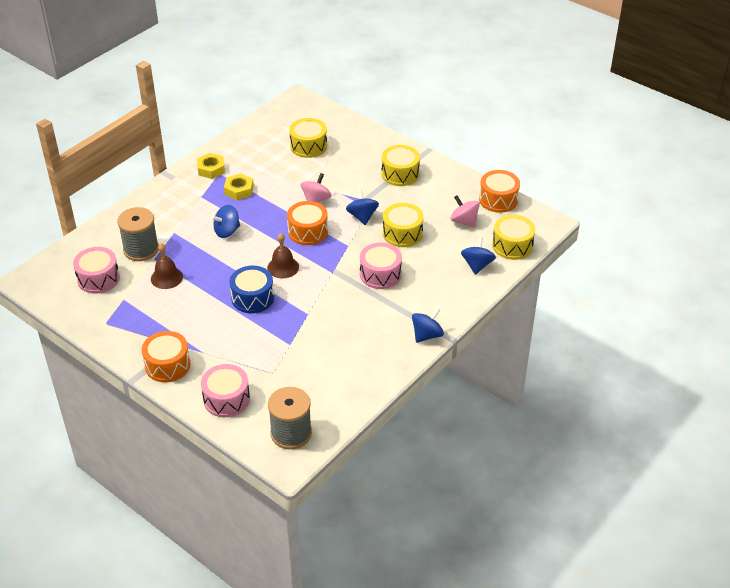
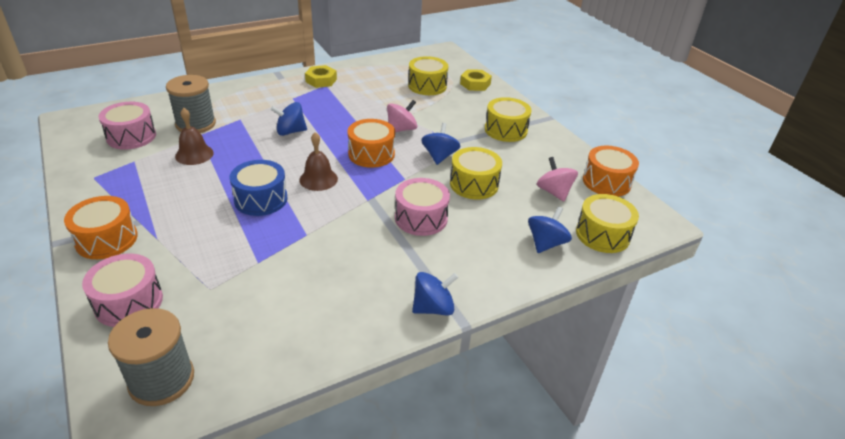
camera: 20 degrees right, 5 degrees down
(239, 190) = (332, 102): yellow nut -> yellow nut (475, 84)

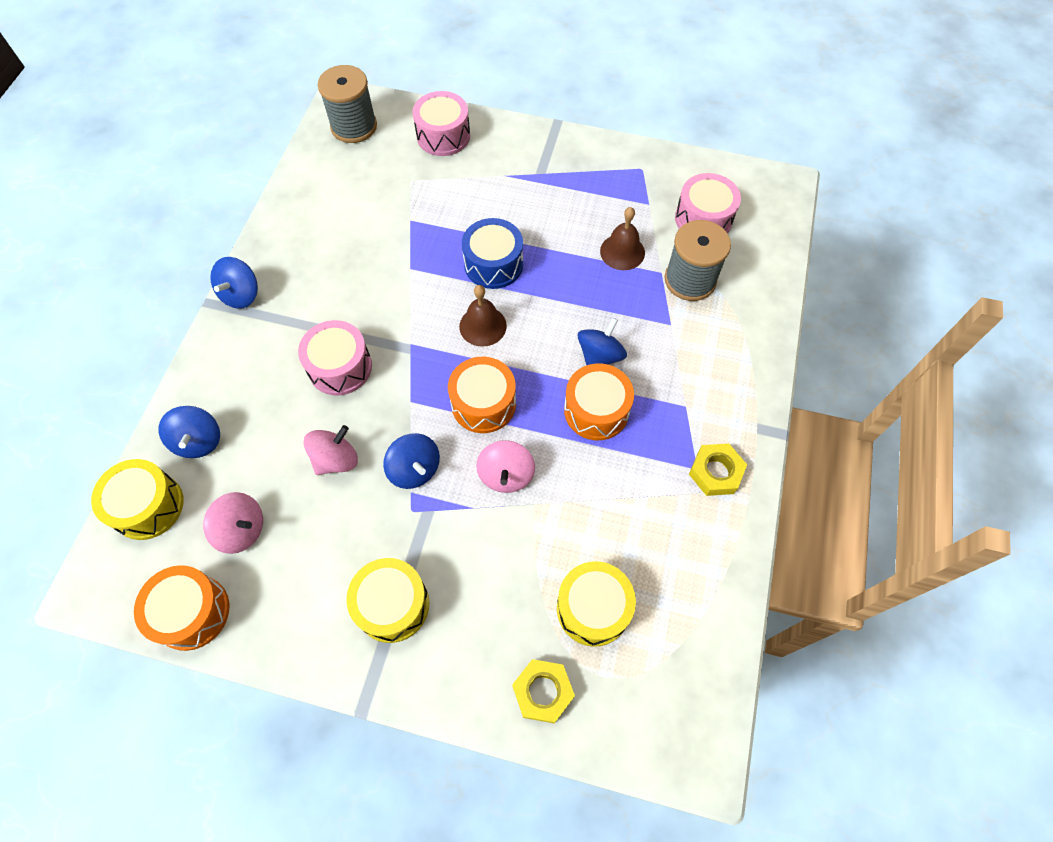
camera: 135 degrees right, 25 degrees up
(106, 239) = (533, 148): orange drum -> orange drum (596, 410)
(474, 184) = (336, 459): yellow drum -> pink spinning top

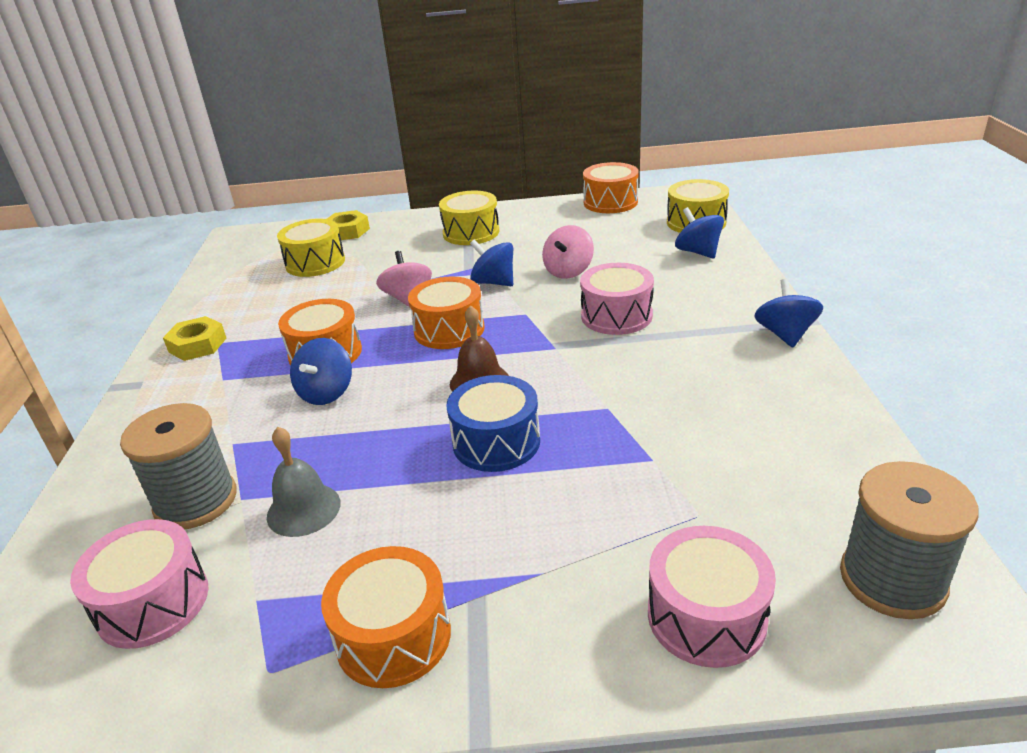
camera: 165 degrees right, 30 degrees down
(242, 529) = (612, 231): pink spinning top -> none
(583, 167) = (393, 636): none -> orange drum
(622, 252) = (303, 509): brown bell -> grey bell

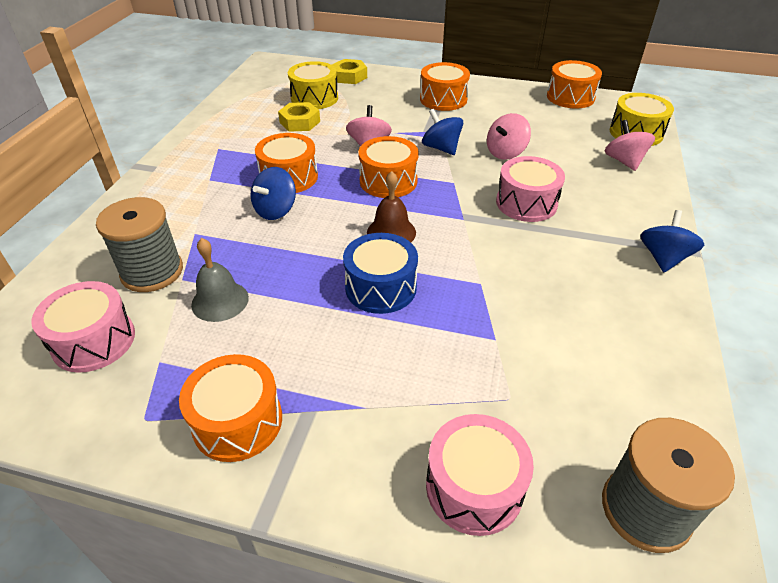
camera: 15 degrees right, 10 degrees up
(197, 345) = (204, 147): yellow nut -> yellow nut (300, 122)
(471, 232) = (443, 99): yellow drum -> orange drum
(698, 252) = (624, 161): blue spinning top -> pink spinning top

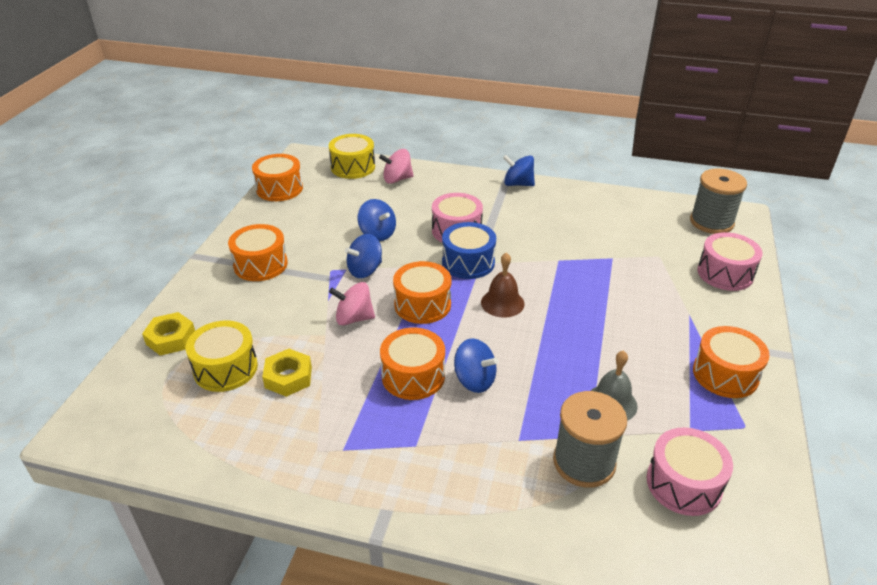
camera: 90 degrees left, 5 degrees down
(380, 287) = (573, 308): blue drum -> blue drum (468, 262)
(505, 152) = (377, 234): pink spinning top -> blue spinning top

